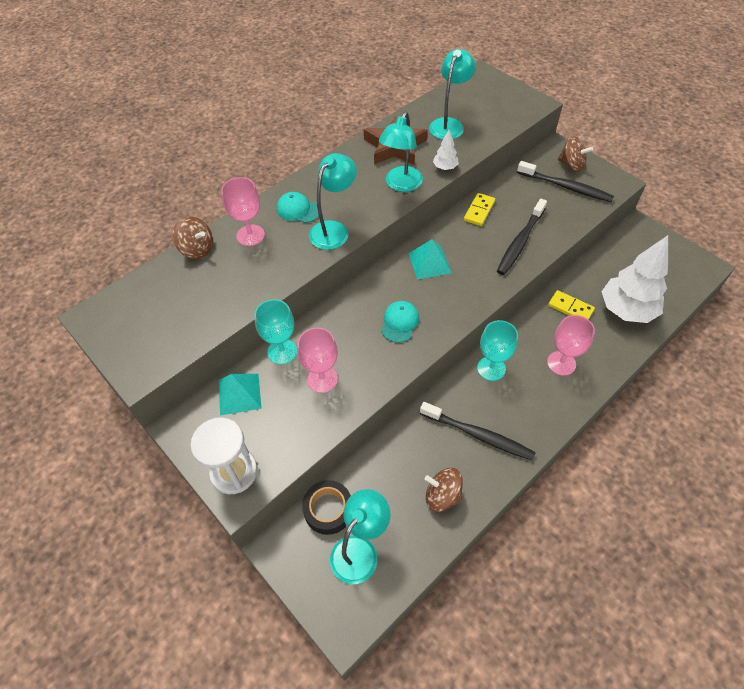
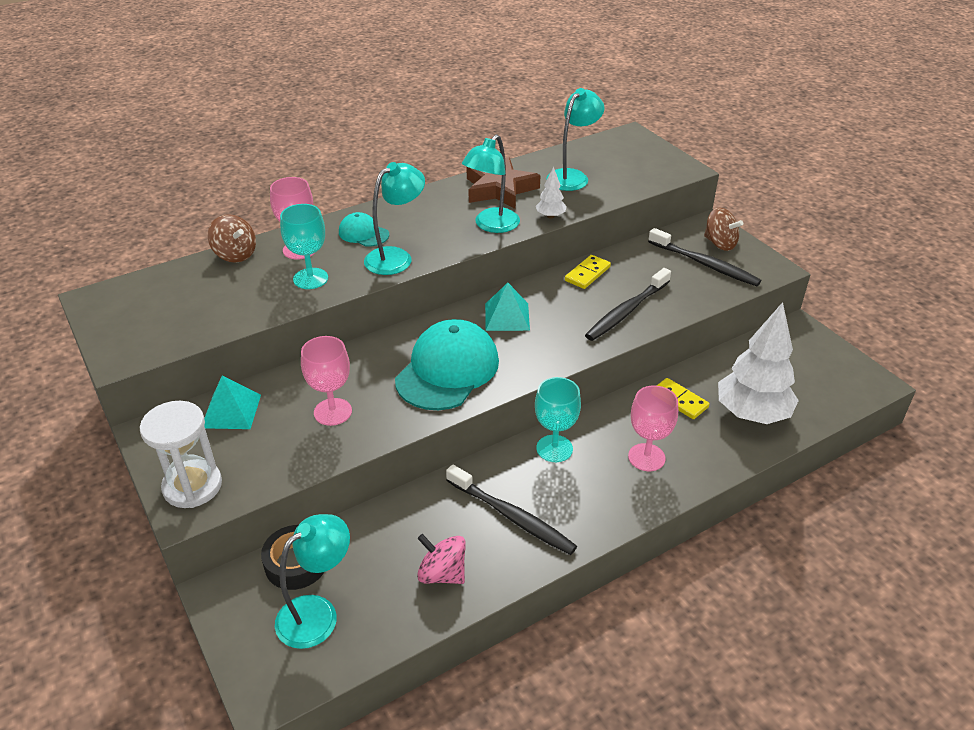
camera: 10 degrees right, 15 degrees down
(282, 351) = (297, 377): turquoise goblet -> turquoise goblet (310, 278)
(400, 322) = (447, 370): turquoise cap -> turquoise cap, size x2.01
(442, 495) = (442, 573): brown spinning top -> pink spinning top

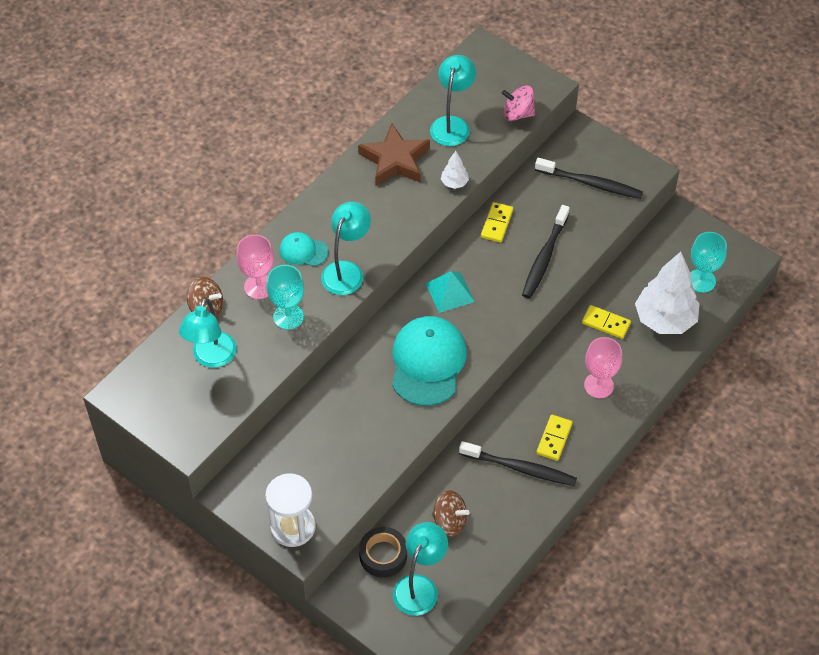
camera: 20 degrees left, 15 degrees up
(231, 411) = (279, 454): turquoise pyramid -> none
(333, 412) = (359, 430): pink goblet -> none
(442, 573) = (491, 529): pink spinning top -> pink spinning top (517, 114)
(491, 225) = (409, 209): turquoise lamp -> turquoise lamp (211, 358)
(554, 448) = (527, 399): turquoise goblet -> turquoise goblet (701, 281)
(568, 497) = (554, 439): none -> yellow domino
(720, 243) = (596, 154): brown spinning top -> brown spinning top (449, 521)

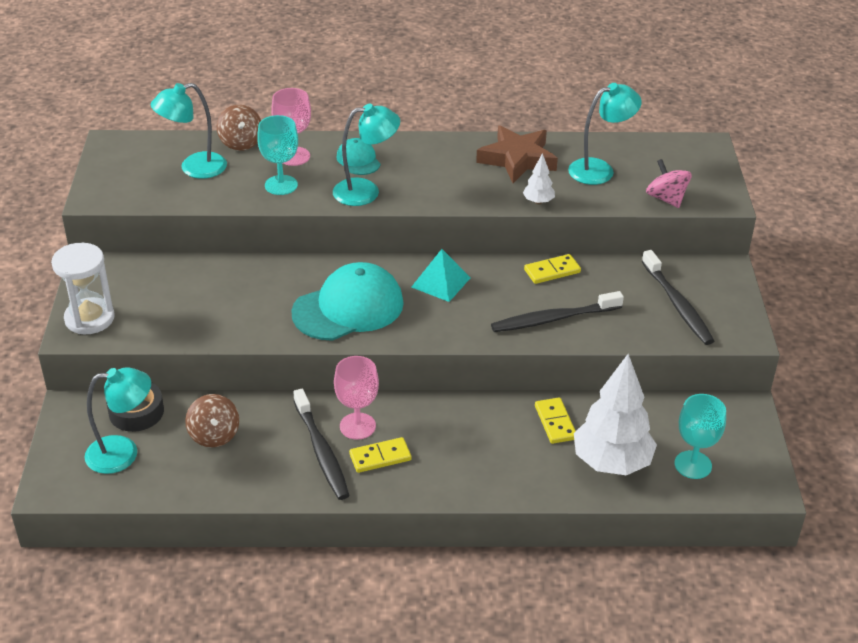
camera: 50 degrees right, 15 degrees down
(598, 385) = (477, 456): pink goblet -> pink goblet (357, 426)

